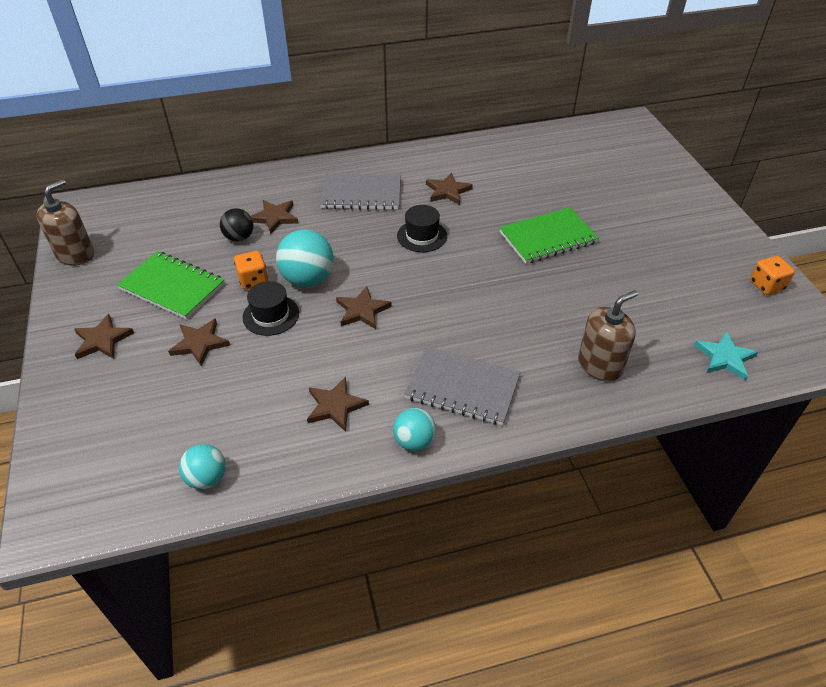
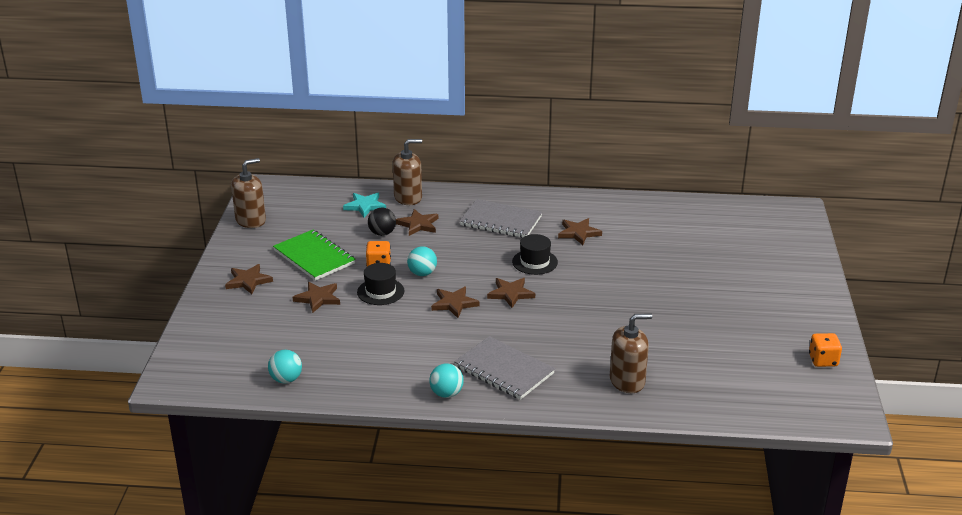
camera: 20 degrees right, 15 degrees down
(248, 187) = (408, 197): none -> brown soap dispenser
(308, 279) = (422, 273): turquoise ball -> turquoise ball, size x0.62
(335, 406) = (399, 359): brown star -> brown star (511, 294)
(548, 238) = (645, 285): green notebook -> none
(725, 358) = (740, 400): turquoise star -> turquoise star (365, 206)

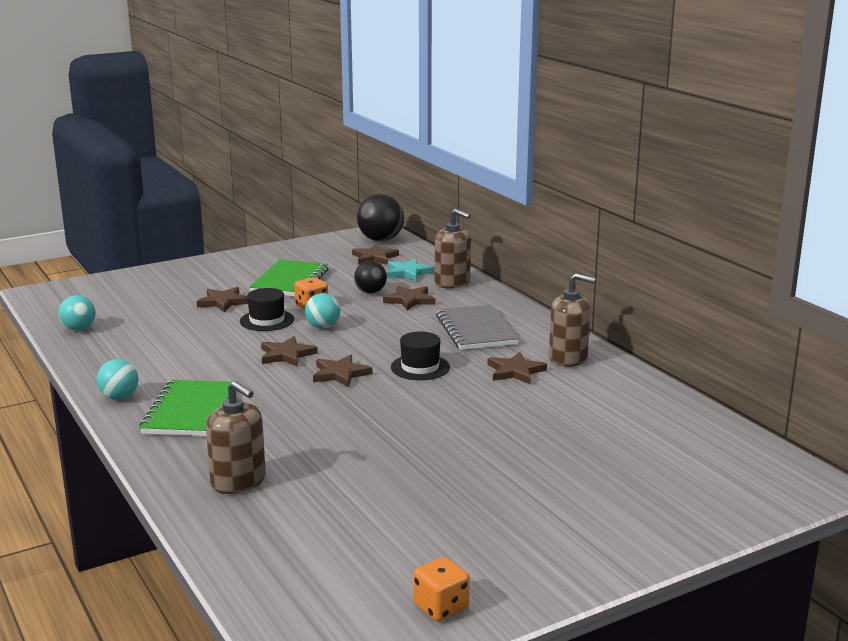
camera: 55 degrees right, 10 degrees down
(248, 281) = (219, 272): brown star -> brown star (374, 257)
(250, 220) = (317, 245): brown soap dispenser -> brown soap dispenser (568, 358)
(281, 192) = (380, 240): none -> black ball
(504, 370) = (190, 411): grey notebook -> green notebook

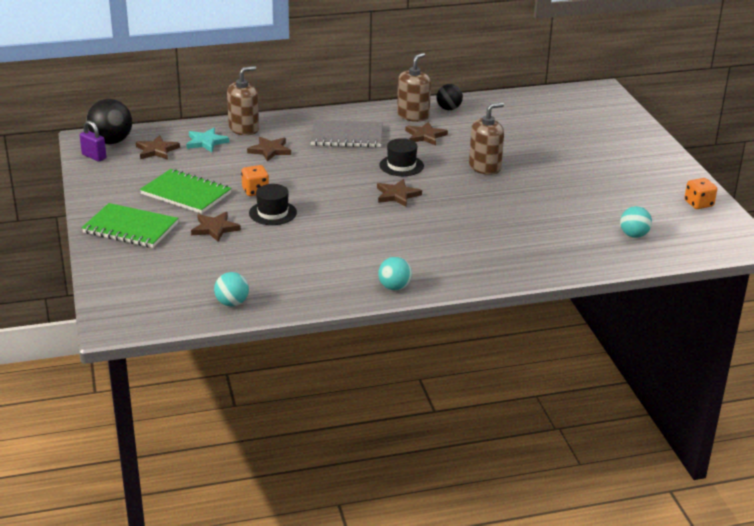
camera: 75 degrees left, 10 degrees up
(190, 411) = (434, 259): green notebook -> green notebook (130, 228)
(238, 481) = (548, 248): brown soap dispenser -> brown soap dispenser (485, 167)
(286, 355) = (350, 212): brown star -> none
(323, 327) = (302, 191): turquoise ball -> turquoise ball (634, 235)
(345, 239) = (94, 156): none -> purple padlock
(370, 292) = (240, 163): black ball -> black ball (448, 109)

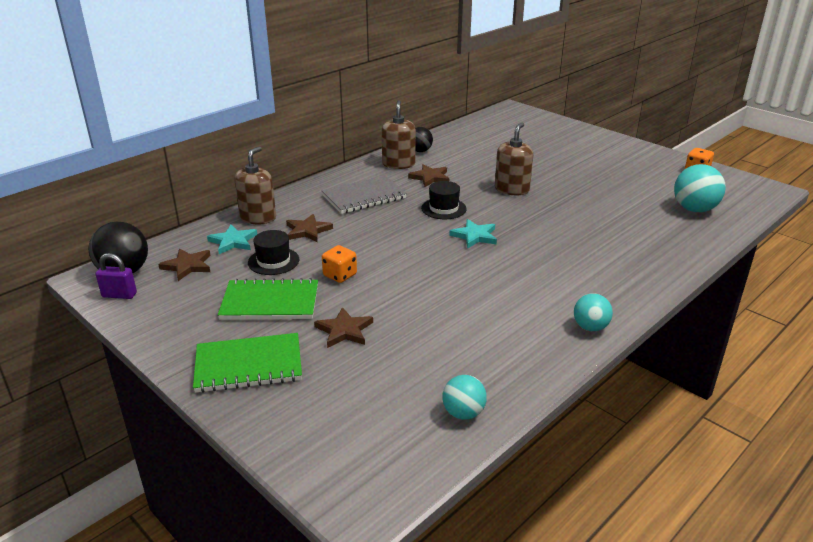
camera: 30 degrees left, 0 degrees up
(272, 213) = (383, 292): black hat -> black hat (273, 261)
(397, 195) = (474, 236): brown star -> turquoise star
(634, 235) = (694, 209): turquoise ball -> turquoise ball, size x1.62

